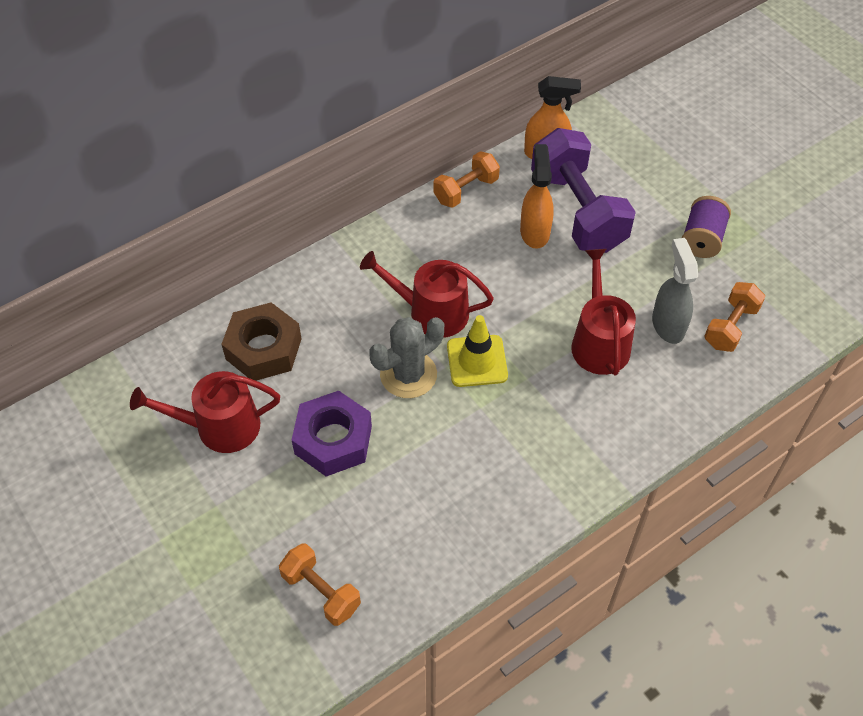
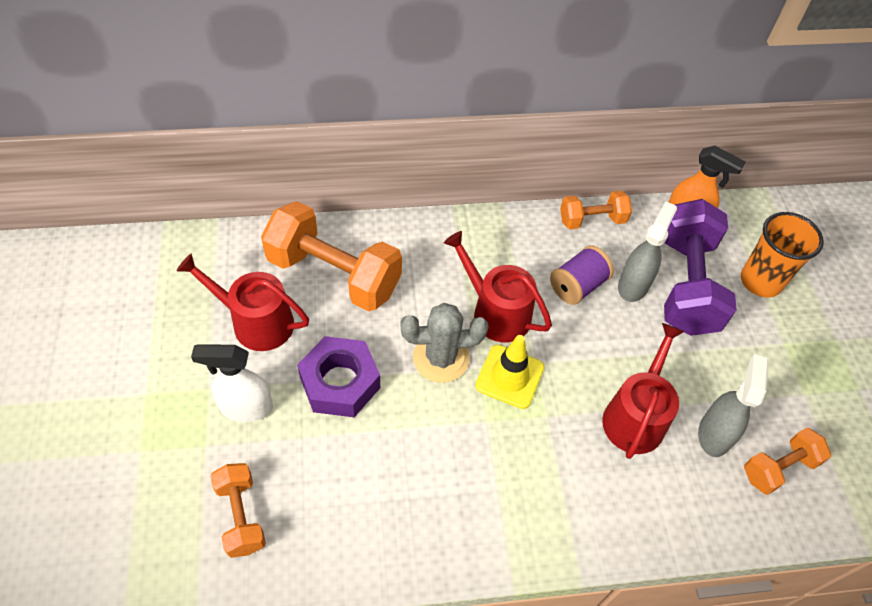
camera: 25 degrees right, 0 degrees up
(262, 503) = (245, 407): none -> white spray bottle
(263, 349) = (334, 274): brown nut -> orange dumbbell
(535, 232) = (633, 285): orange spray bottle -> grey spray bottle
(637, 179) = (760, 281): none -> orange cup
(702, 239) = (795, 368): purple spool -> purple spool (577, 286)

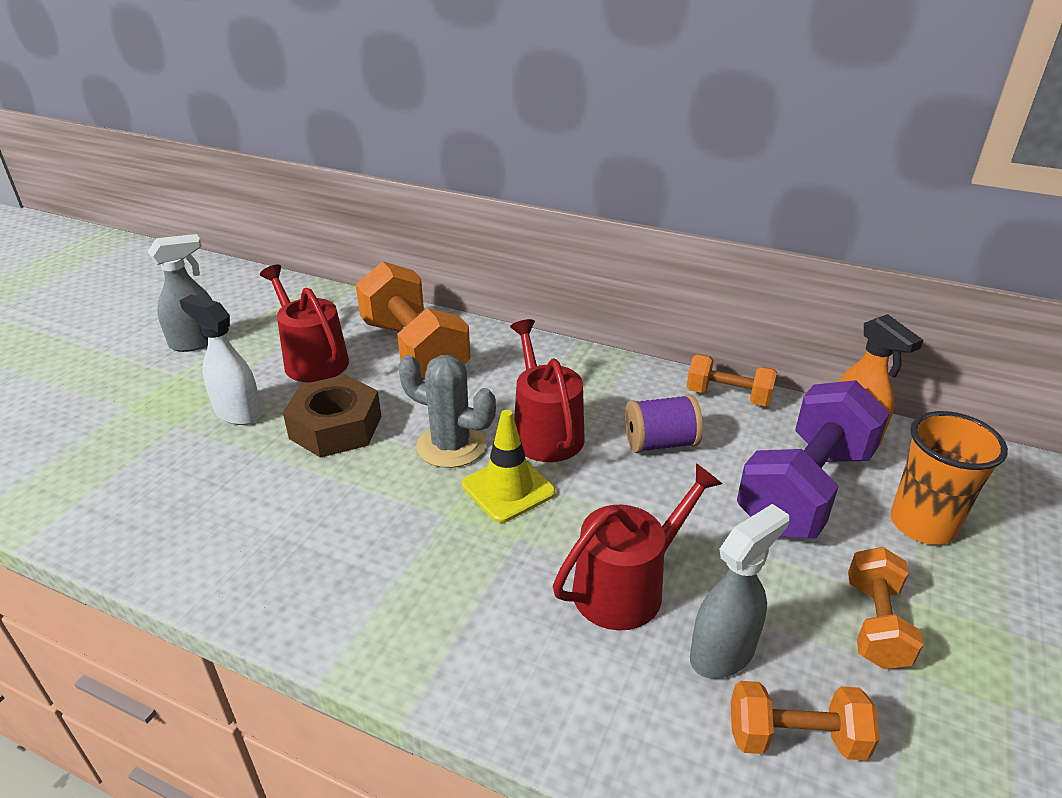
camera: 35 degrees right, 20 degrees down
(241, 516) = (144, 487): orange dumbbell -> orange dumbbell (875, 624)
(340, 382) = (336, 427): purple nut -> brown nut
(633, 285) = (733, 466): grey spray bottle -> grey spray bottle (196, 342)

